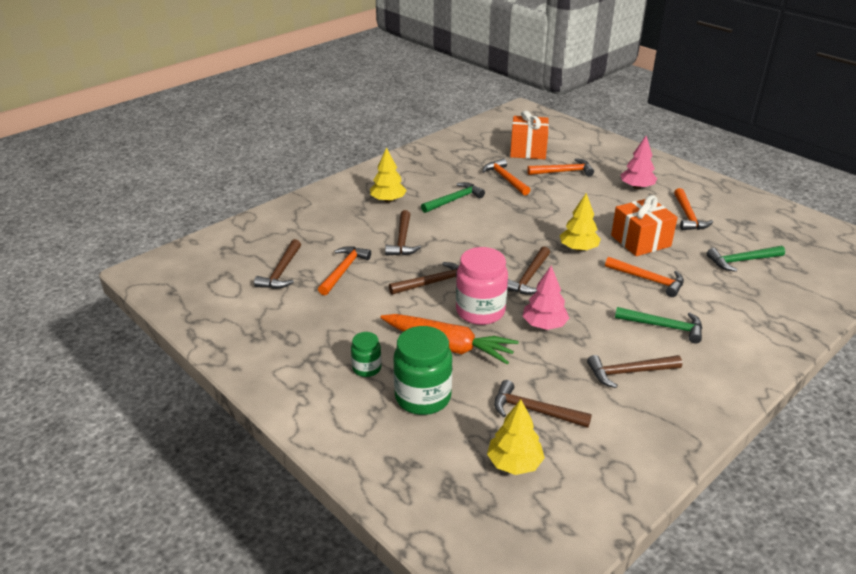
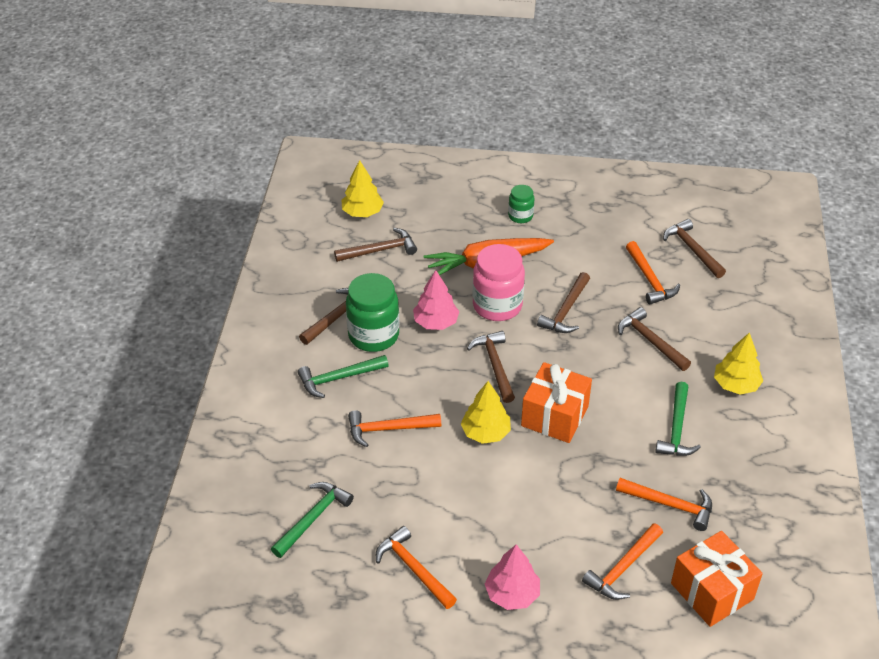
camera: 140 degrees right, 10 degrees up
(423, 397) = (460, 219): green jar -> green jar (373, 335)
(640, 241) = (435, 485): orange gift -> orange gift (554, 416)

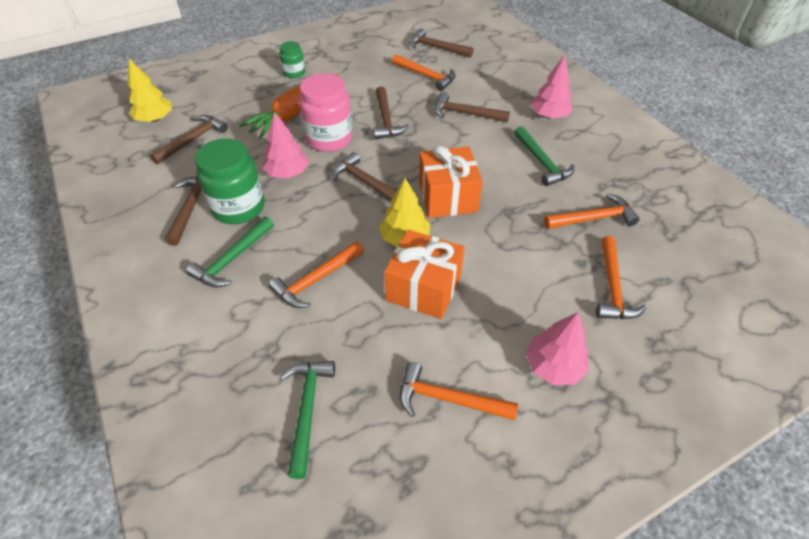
camera: 35 degrees left, 5 degrees up
(712, 591) = (688, 266): orange gift -> orange gift (423, 288)
(736, 385) = (549, 116): yellow tree -> pink tree

